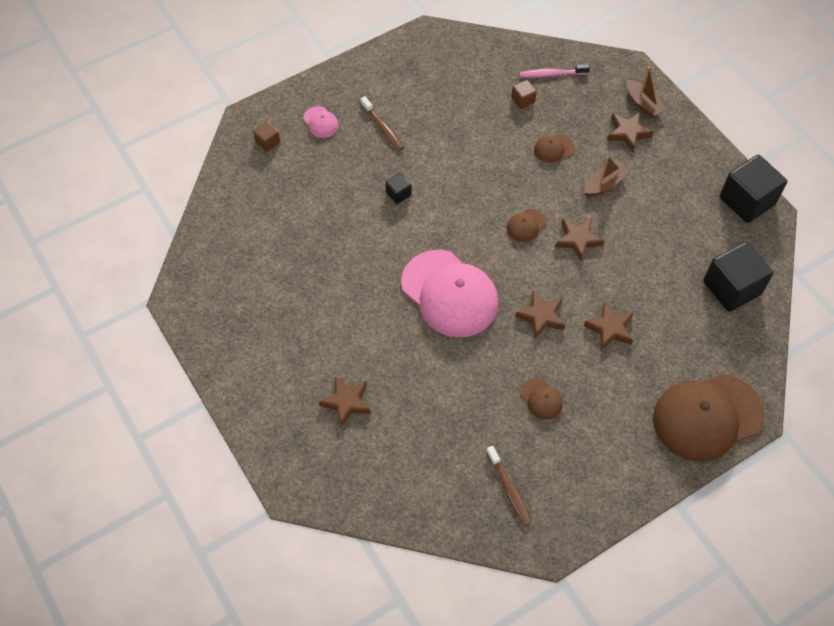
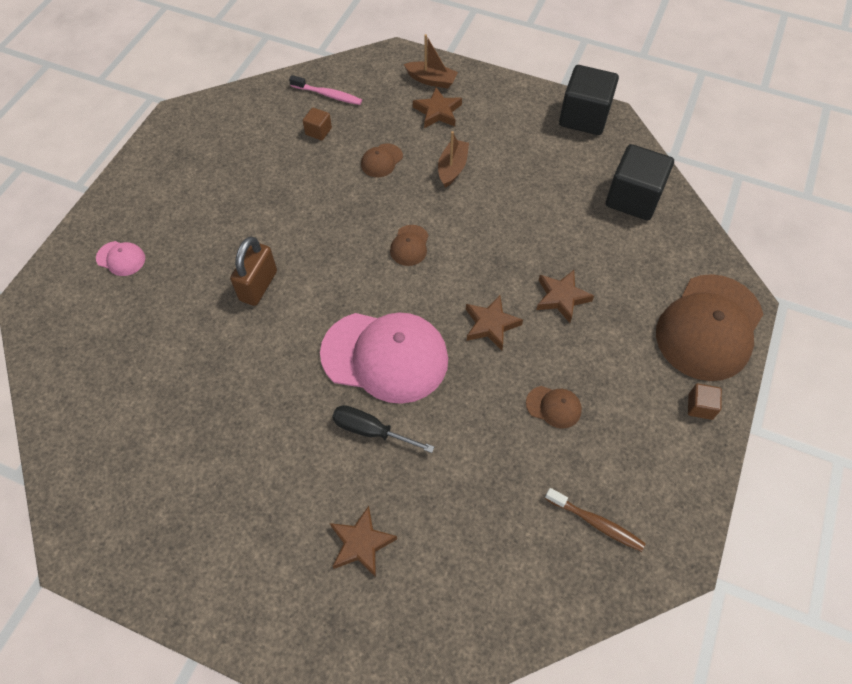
camera: 35 degrees left, 0 degrees up
(268, 142) = (73, 311): brown cube -> brown cube (700, 407)
(383, 128) = (194, 229): brown toothbrush -> none
(398, 194) = (258, 286): black cube -> brown padlock
(404, 337) = (371, 431): none -> black screwdriver
(551, 74) = (328, 95): pink toothbrush -> pink toothbrush turned 120 degrees counterclockwise
(578, 239) = (468, 231): brown star -> none

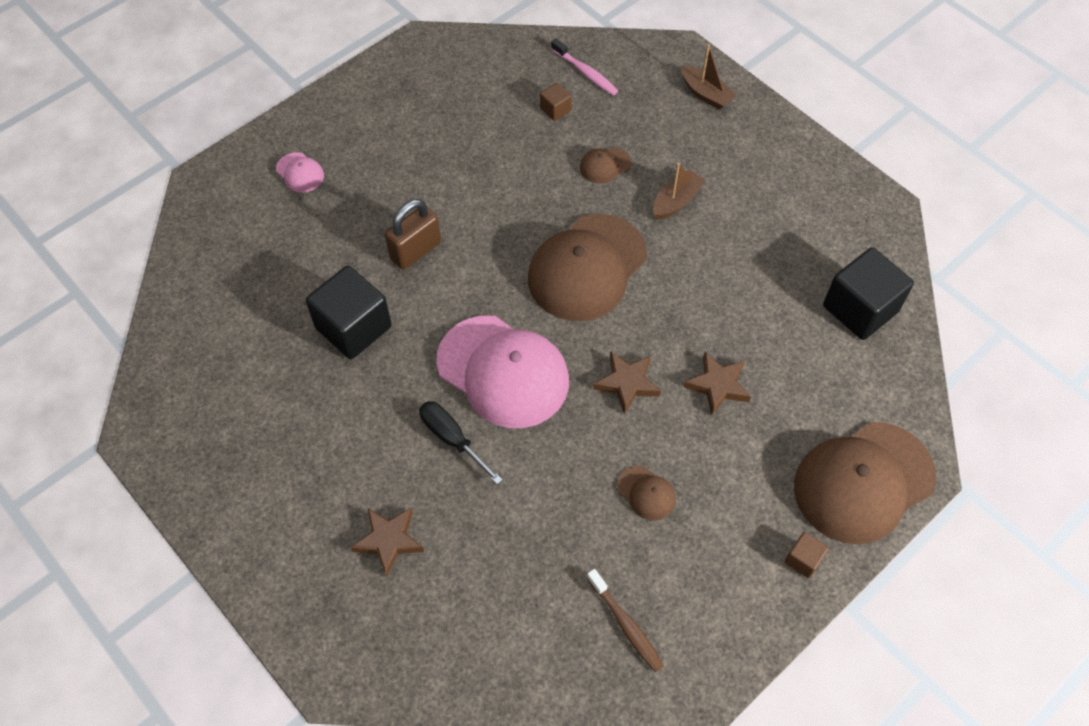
camera: 25 degrees right, 0 degrees up
(409, 245) = (587, 268): brown cap -> brown cap, size x2.38
(437, 112) = (694, 132): brown star -> none
(584, 117) = (856, 196): black cube -> black cube (353, 327)

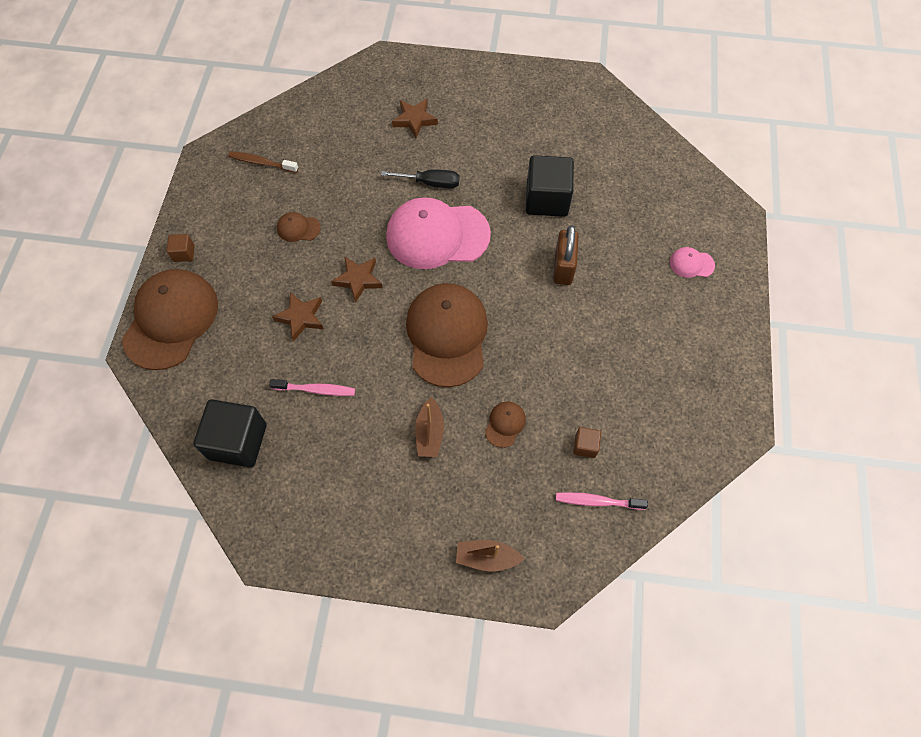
camera: 140 degrees right, 5 degrees up
(753, 304) = (316, 390): none -> pink toothbrush

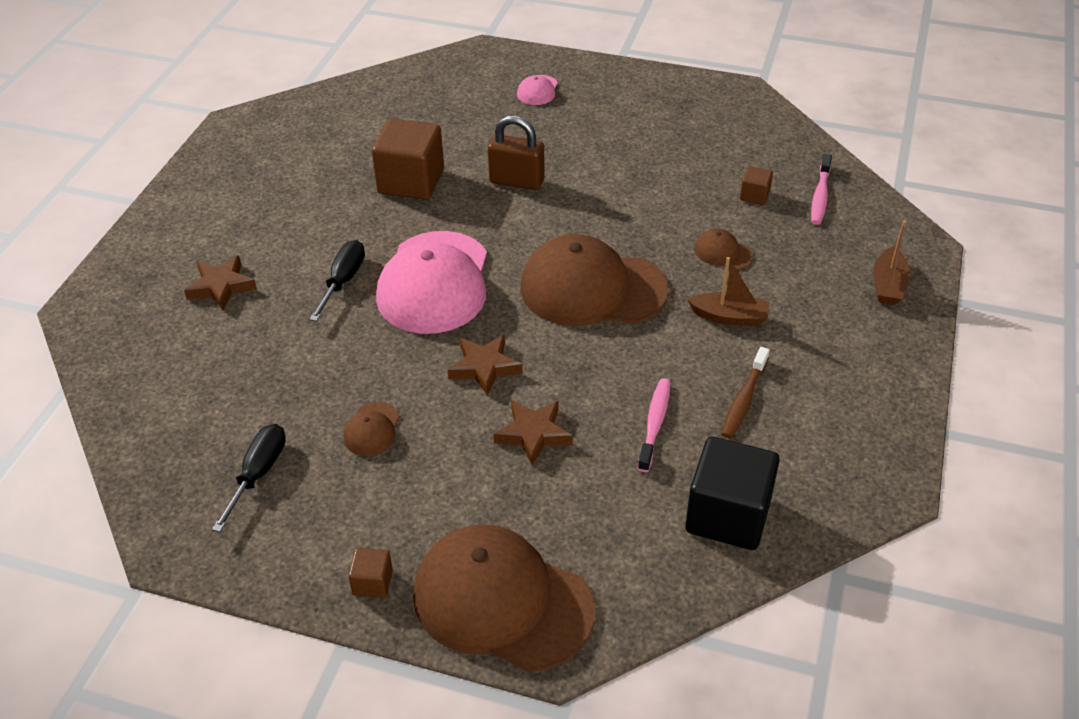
camera: 80 degrees left, 20 degrees down
(259, 180) = (258, 474): none -> black screwdriver
(261, 163) = (222, 470): brown toothbrush -> brown toothbrush (743, 400)
(547, 199) = (411, 181): black cube -> brown cube

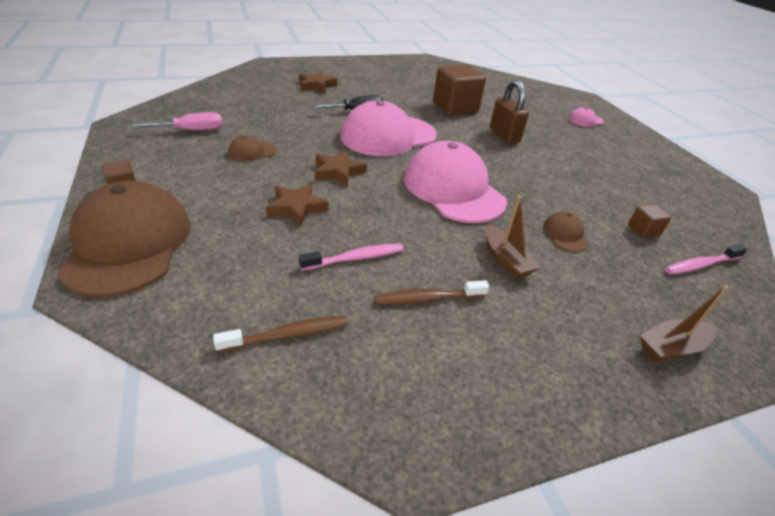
camera: 50 degrees right, 5 degrees down
(258, 474) = (191, 130): black screwdriver -> pink screwdriver
(592, 288) = (453, 189): brown cap -> pink cap
(728, 515) = (288, 335): black cube -> brown toothbrush

